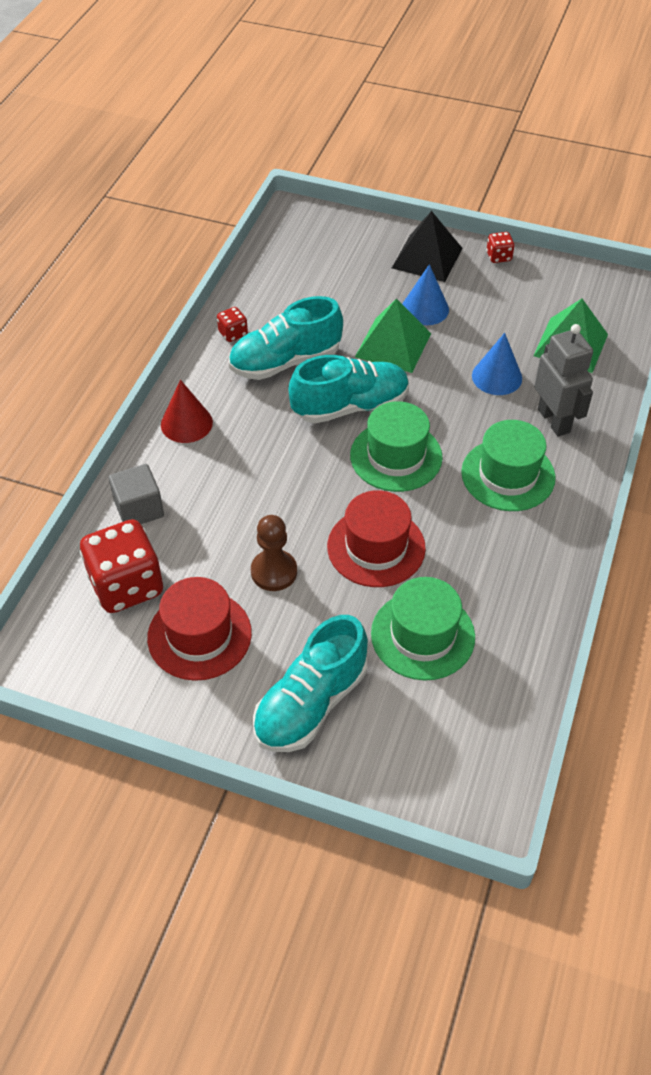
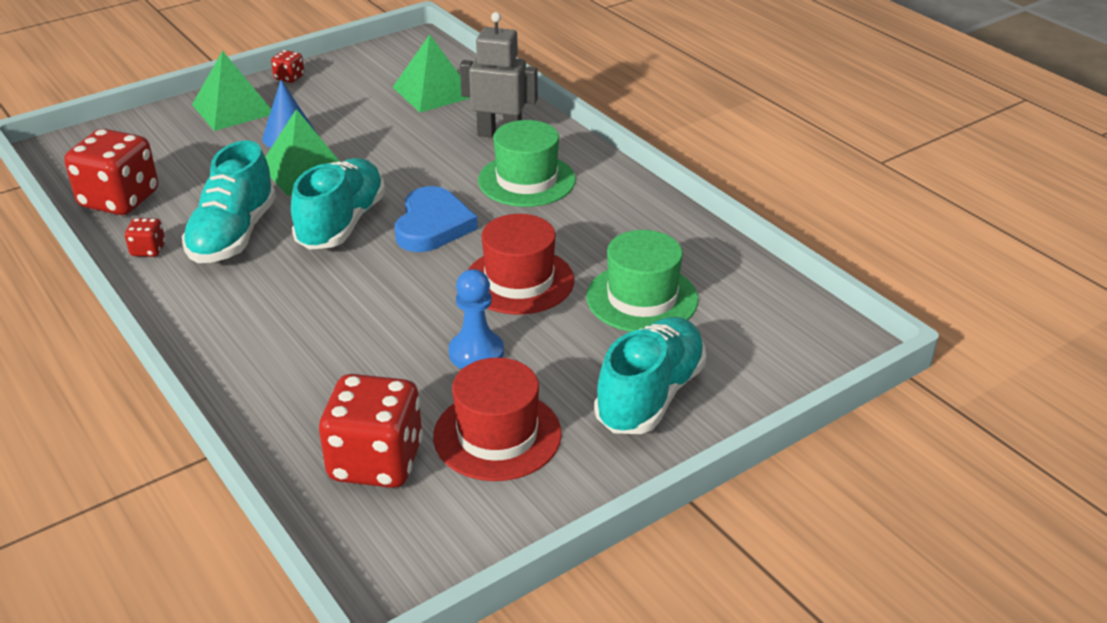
camera: 55 degrees left, 15 degrees down
(139, 509) = (286, 410): grey cube -> none
(186, 423) = (219, 329): red cone -> none
(270, 282) = (119, 200): none -> red dice
(274, 572) = (476, 353): brown pawn -> blue pawn
(311, 703) = (650, 396): turquoise shoe -> turquoise shoe turned 135 degrees counterclockwise
(396, 456) = (432, 225): green hat -> blue heart
(427, 258) = (233, 109): black pyramid -> green pyramid
(497, 377) = (417, 138): blue cone -> none

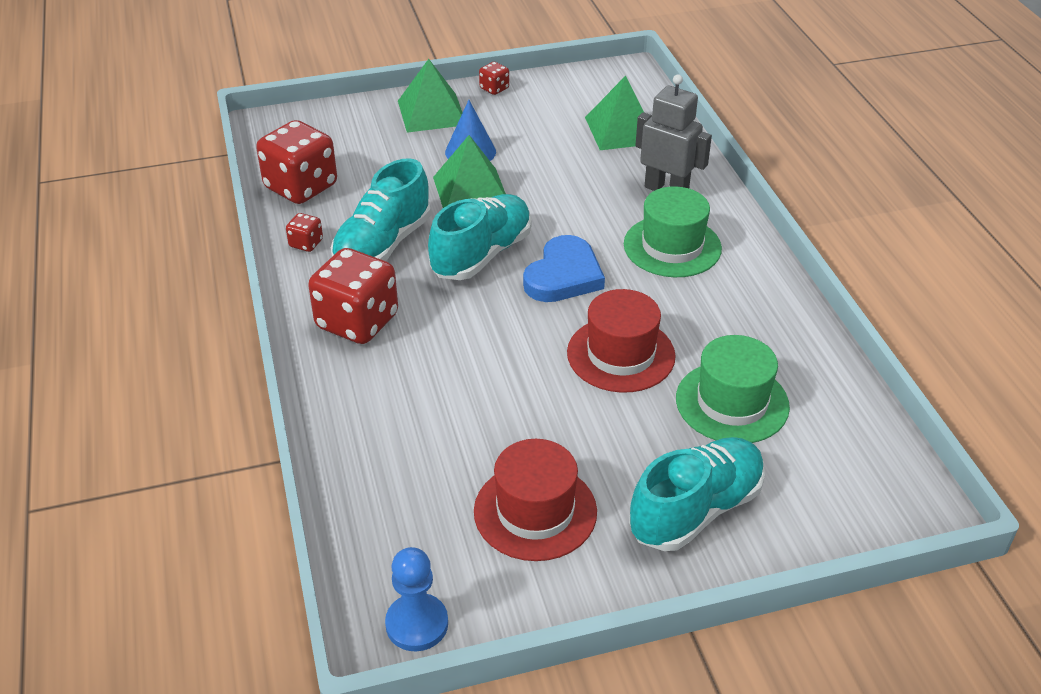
camera: 20 degrees right, 5 degrees up
(376, 462) = (417, 507): red dice -> red dice (357, 322)
(476, 353) = (550, 421): blue pawn -> blue pawn (417, 624)

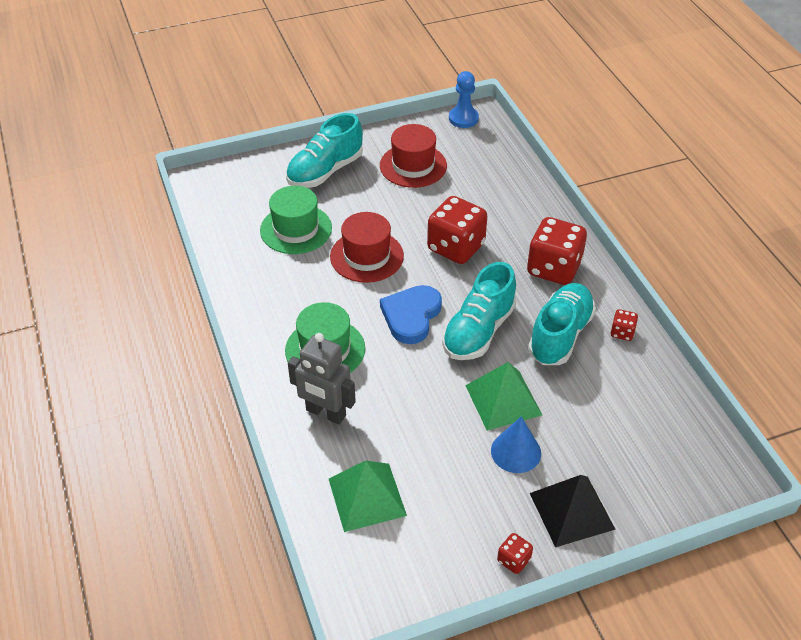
camera: 175 degrees right, 5 degrees up
(301, 187) = (656, 393): red dice -> red dice (456, 247)
(431, 112) = (572, 511): green pyramid -> black pyramid

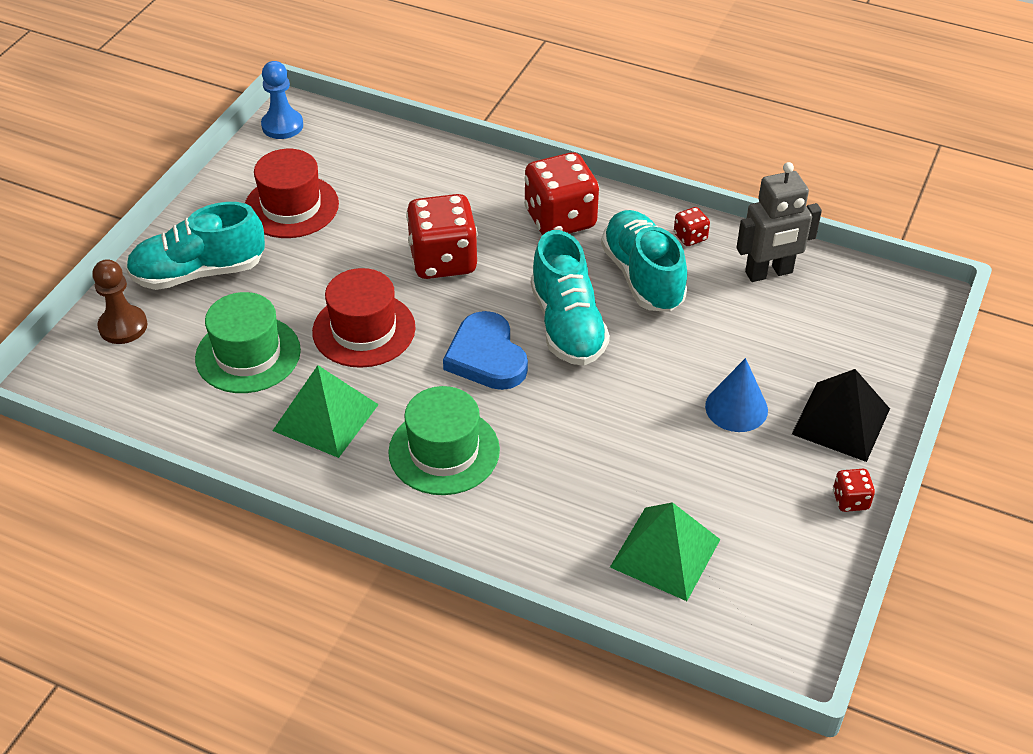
camera: 45 degrees left, 0 degrees up
(258, 175) = (123, 326): none -> brown pawn
(325, 171) = (199, 272): turquoise shoe -> turquoise shoe turned 75 degrees clockwise
(325, 413) = (526, 510): grey robot -> grey robot (769, 273)
(503, 400) = (668, 371): green pyramid -> green pyramid (326, 417)

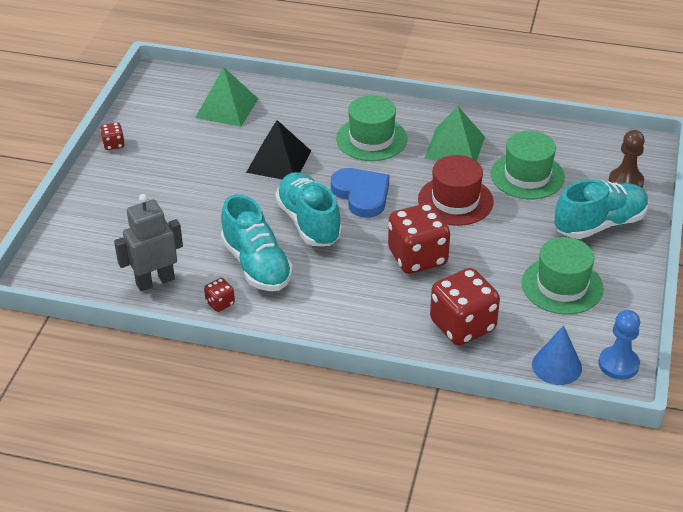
camera: 170 degrees right, 5 degrees down
(291, 206) = (562, 286): red hat -> green hat
(560, 219) = (332, 305): red dice -> red dice (462, 326)
(736, 408) = (183, 185): blue cone -> blue cone (556, 366)
(841, 421) = (112, 186): black pyramid -> black pyramid (278, 161)

